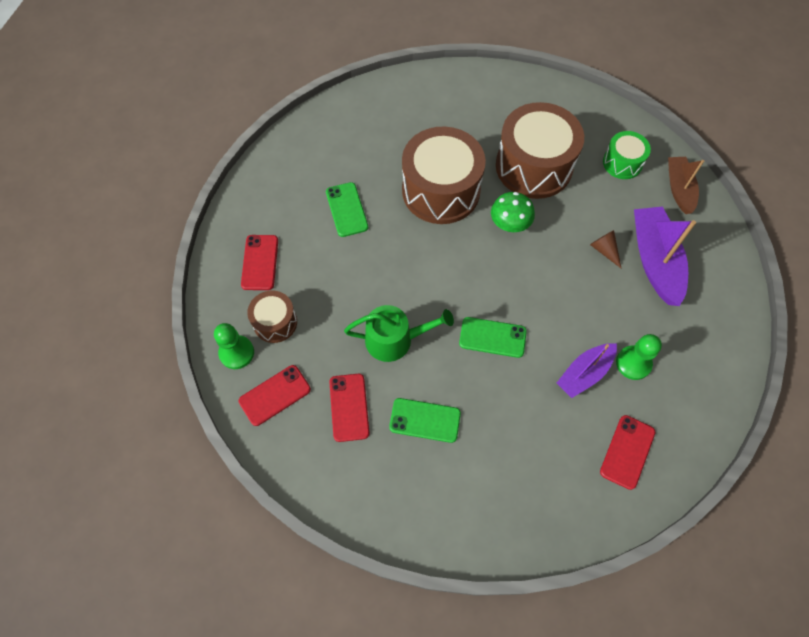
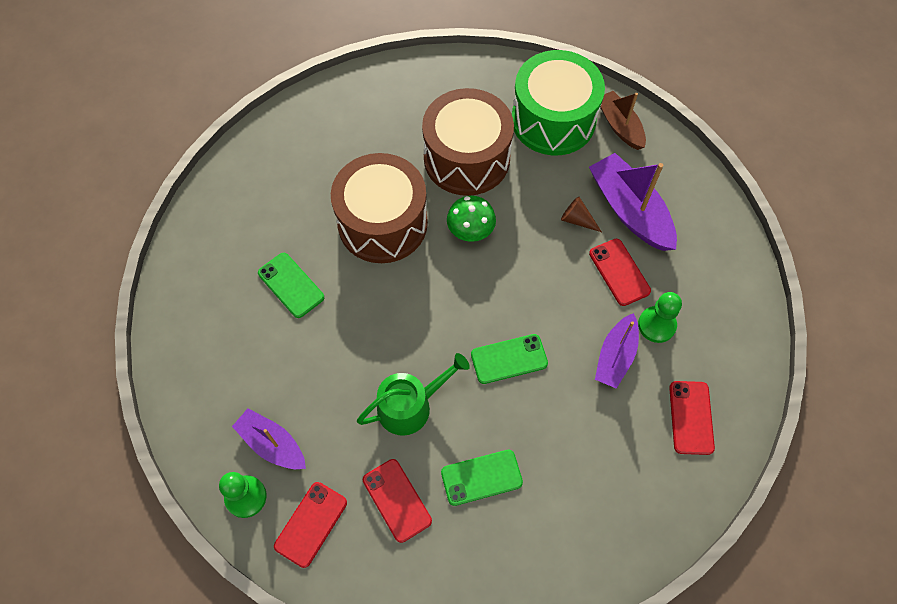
camera: 25 degrees left, 0 degrees up
(260, 262) = (222, 384): red phone -> red phone (619, 272)
(275, 322) = (272, 444): brown drum -> purple boat
(622, 163) = (553, 120): green drum -> green drum, size x1.95

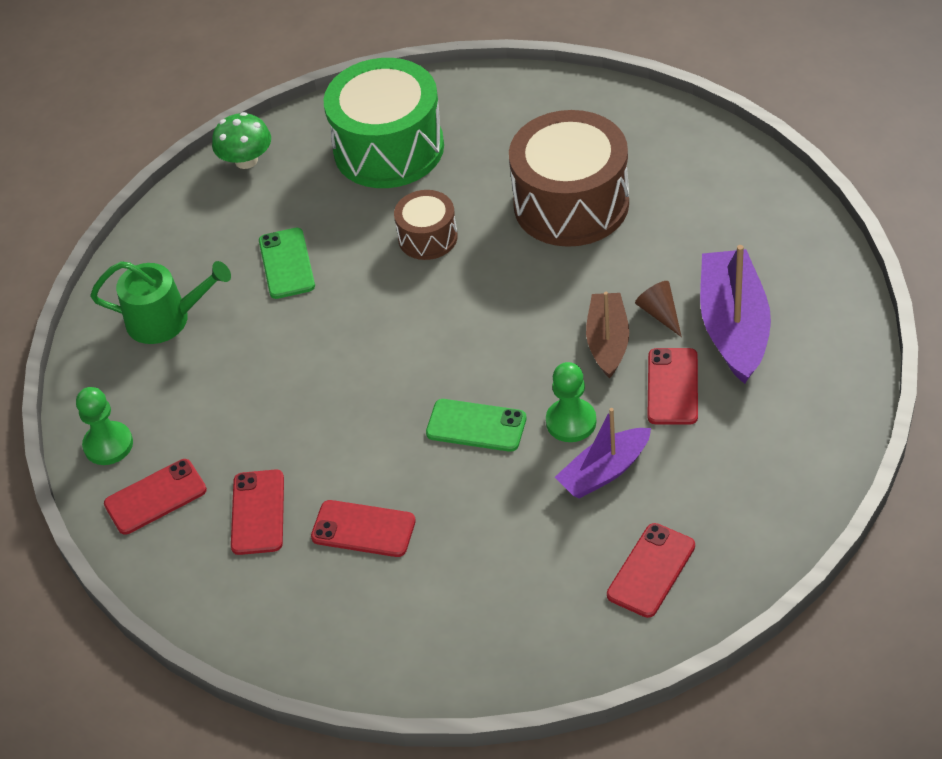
camera: 35 degrees right, 15 degrees down
(272, 444) = (166, 407): purple boat -> none
(382, 223) = (428, 237): brown drum -> brown drum, size x0.51
(410, 406) = (334, 429): green watering can -> green watering can (166, 319)
(470, 230) = (523, 280): green mushroom -> green mushroom (246, 160)
(481, 477) = (363, 529): green phone -> red phone
(553, 120) = (706, 197): green drum -> green drum (389, 148)
(620, 126) = (787, 231): brown boat -> brown boat (608, 342)
(656, 325) = (679, 459): green pawn -> green pawn (571, 422)

